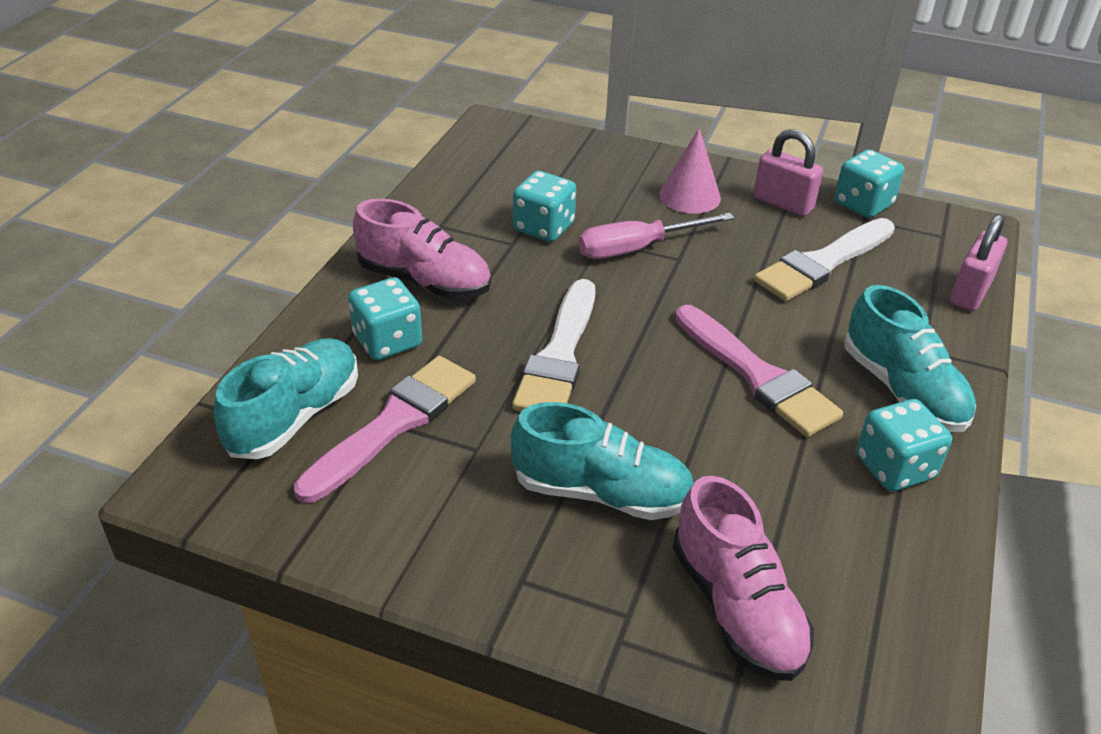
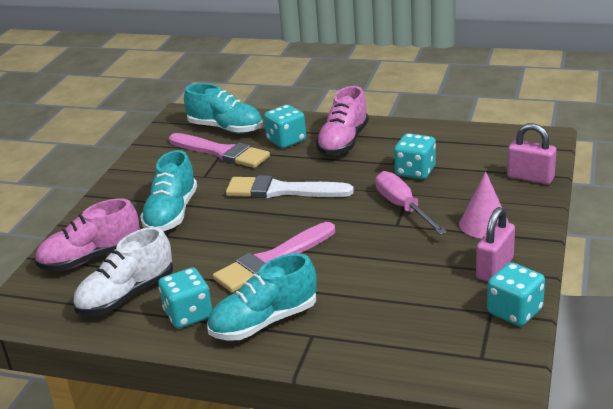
camera: 90 degrees right, 10 degrees down
(822, 263) = (412, 288): white brush -> none
(850, 545) = (127, 295): none -> white shoe
(970, 292) = (394, 366): pink padlock -> pink padlock (530, 178)

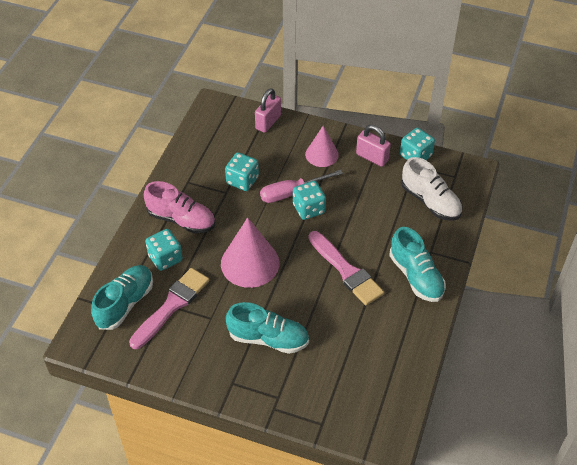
camera: 90 degrees left, 20 degrees up
(91, 258) = (324, 392): pink shoe -> none
(127, 295) = (378, 360): white shoe -> white shoe (430, 201)
(188, 314) = (404, 320): turquoise dice -> turquoise dice (309, 209)
(282, 190) = (250, 263): white brush -> pink cone

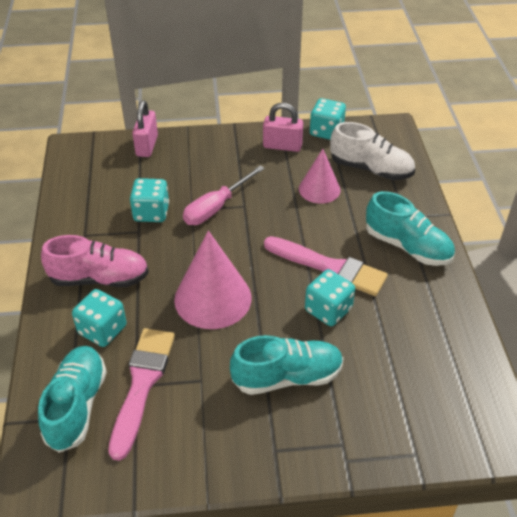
camera: 25 degrees left, 5 degrees down
(309, 209) = (246, 217): turquoise dice -> turquoise dice (328, 310)
(321, 154) = (226, 159): pink cone -> pink cone (319, 189)

